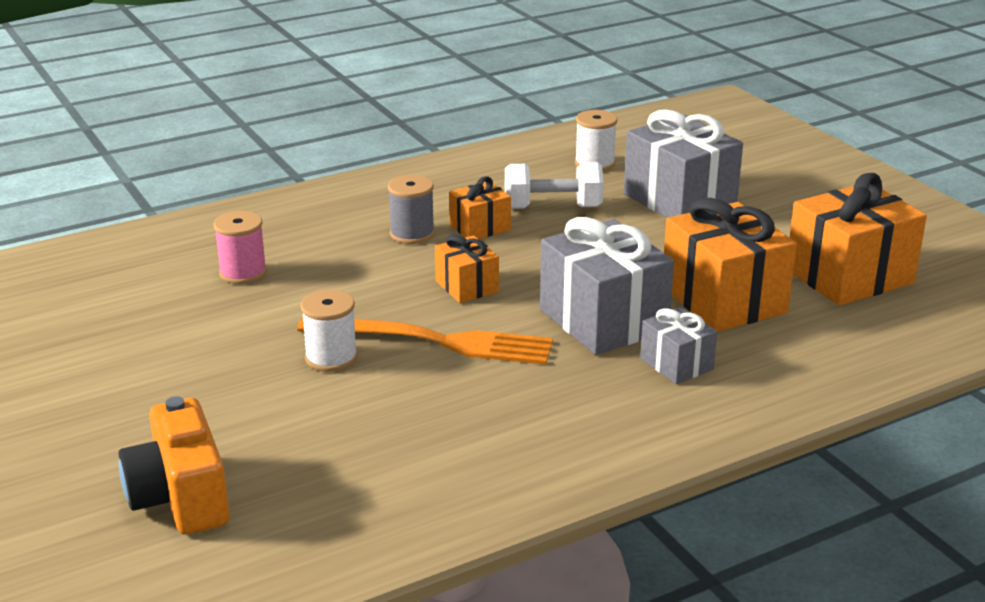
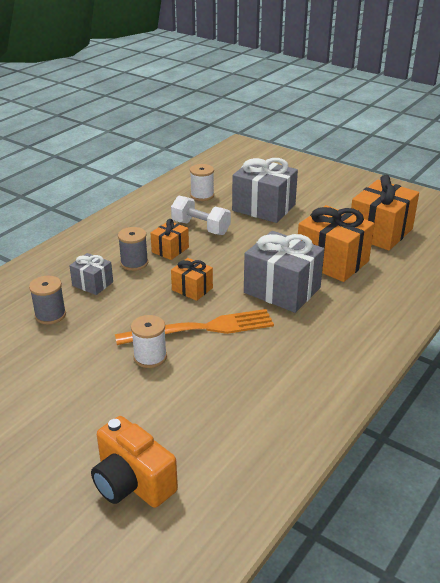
camera: 25 degrees left, 5 degrees up
(243, 273) = (50, 315): pink spool -> grey spool
(552, 207) = (200, 228): white dumbbell -> white dumbbell turned 60 degrees clockwise
(676, 364) = (339, 306): grey gift -> grey gift (93, 284)

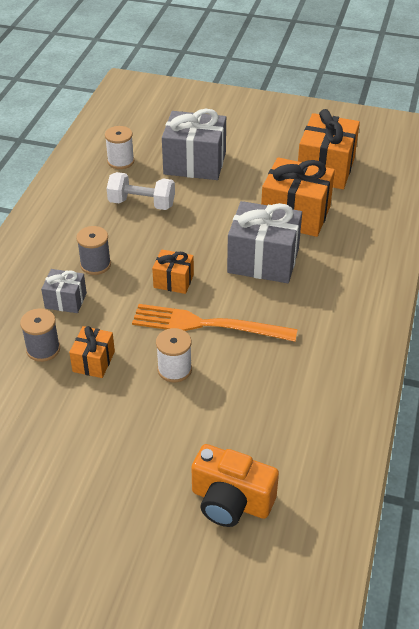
camera: 20 degrees left, 10 degrees up
(170, 250) = (124, 239): orange gift -> orange gift (93, 361)
(201, 329) = (207, 325): orange fork -> orange fork turned 135 degrees counterclockwise

